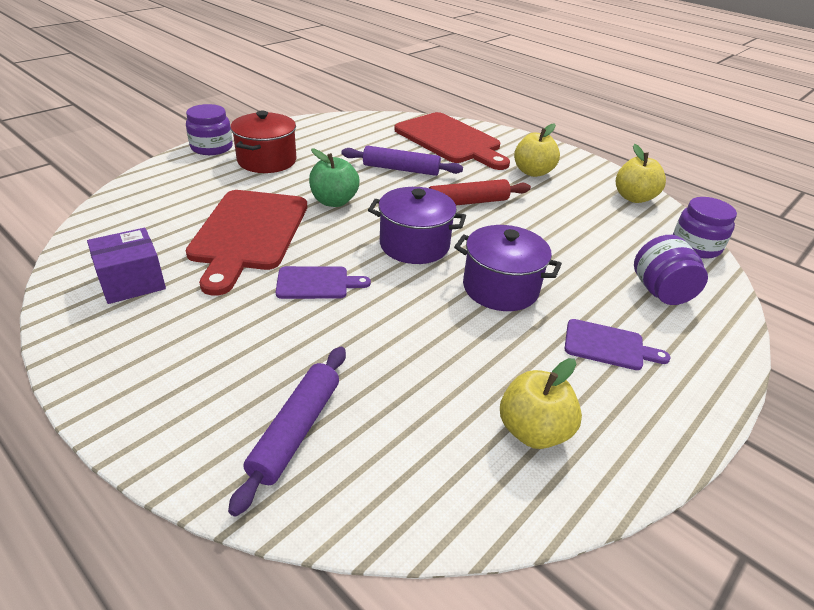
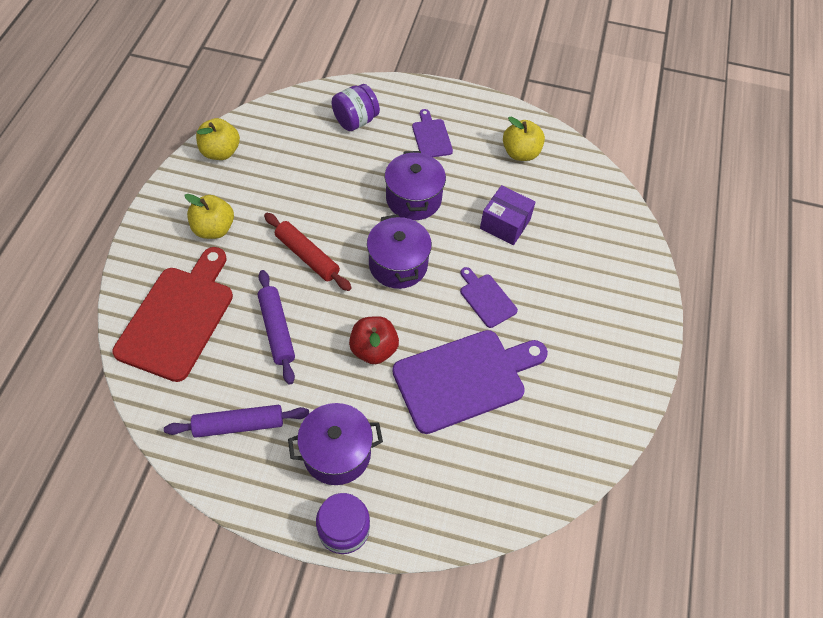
camera: 120 degrees left, 20 degrees up
(132, 281) = (571, 407): purple box -> purple box (505, 224)
(248, 233) = (464, 379): red cutting board -> purple cutting board
(267, 161) = (337, 453): red pot -> purple pot
(296, 431) = (598, 242): purple rolling pin -> purple rolling pin (239, 425)
(334, 201) = (373, 349): green apple -> red apple
(695, 246) = (279, 109): purple jar -> none

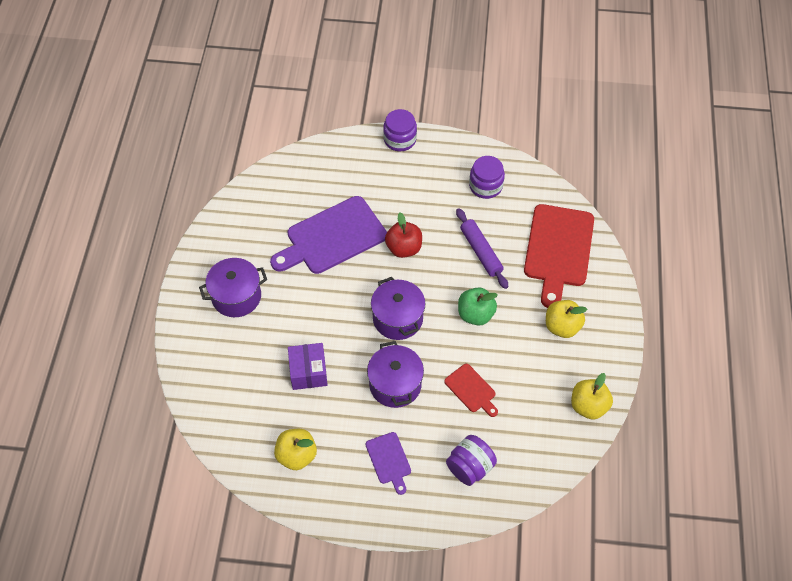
camera: 175 degrees right, 0 degrees up
(239, 425) = (485, 186): purple rolling pin -> purple jar
(307, 256) = (475, 314): red rolling pin -> green apple
(335, 183) = (471, 390): none -> red cutting board
(337, 453) = (414, 179): purple pot -> purple pot (236, 296)
(486, 298) = (320, 300): purple cutting board -> none
(505, 224) = (308, 372): purple box -> purple box turned 60 degrees clockwise

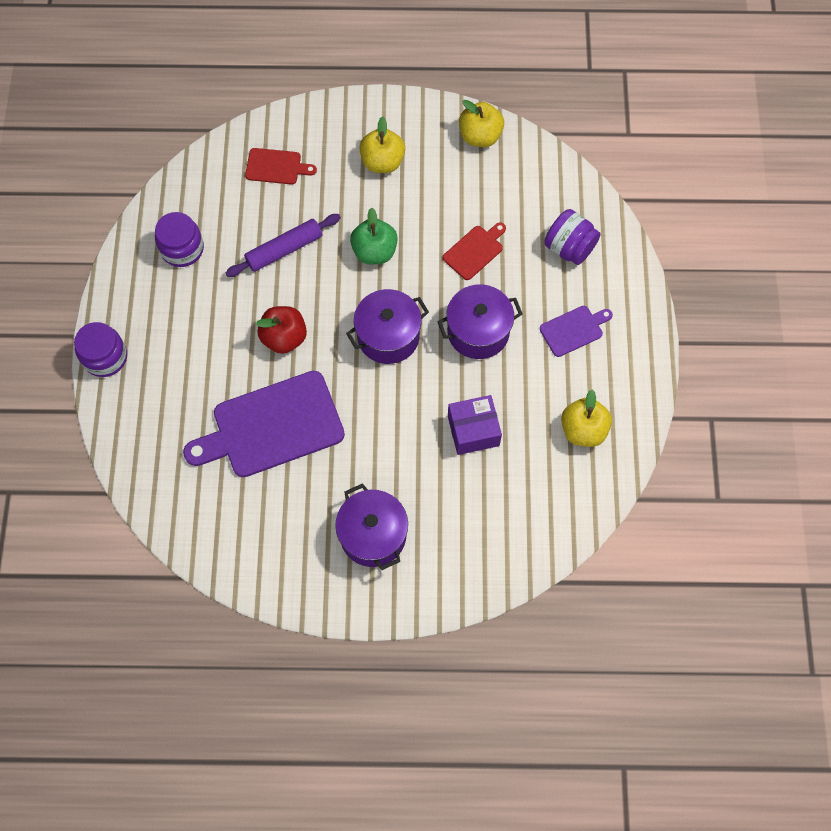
camera: 95 degrees left, 10 degrees up
(332, 237) = (272, 426): purple cutting board -> purple cutting board turned 105 degrees clockwise
(558, 250) = (276, 167): red cutting board -> red cutting board, size x0.49

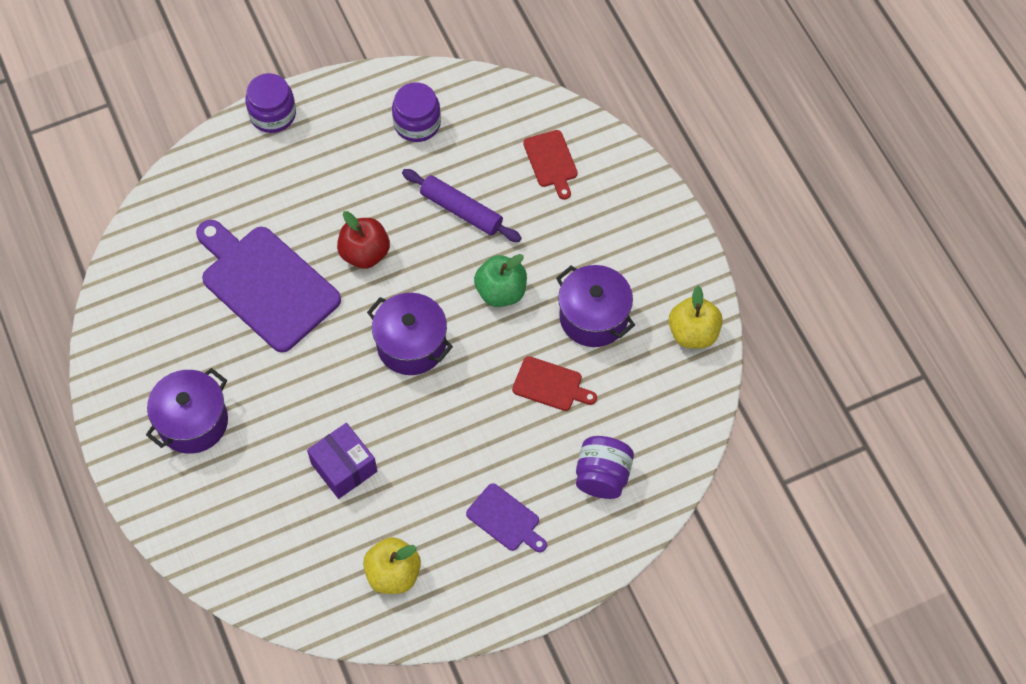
camera: 65 degrees right, 5 degrees down
(382, 162) = (610, 254): yellow apple -> none
(478, 331) = (457, 426): purple pot -> purple pot (593, 317)

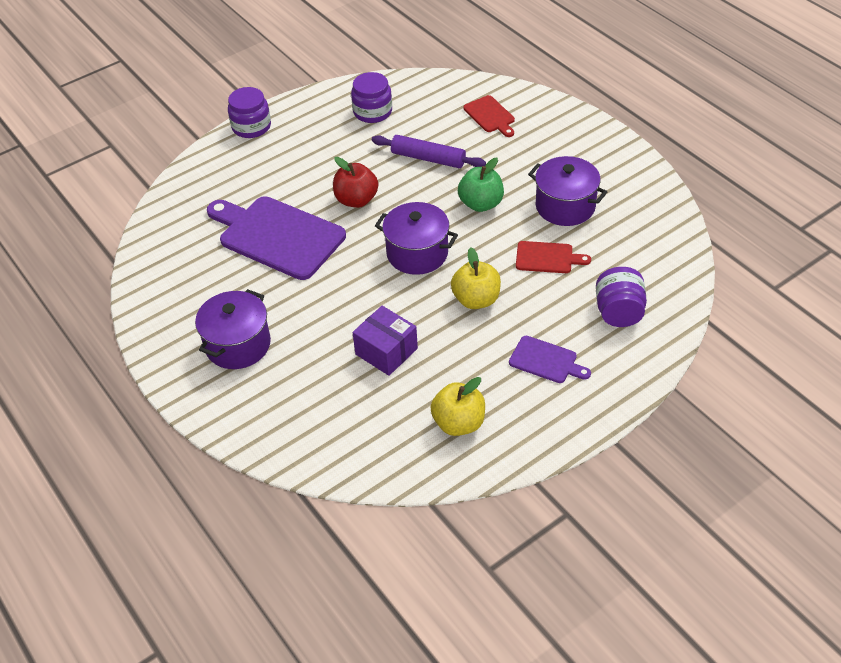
camera: 10 degrees left, 15 degrees down
(693, 333) = (652, 201): yellow apple -> yellow apple (476, 299)

